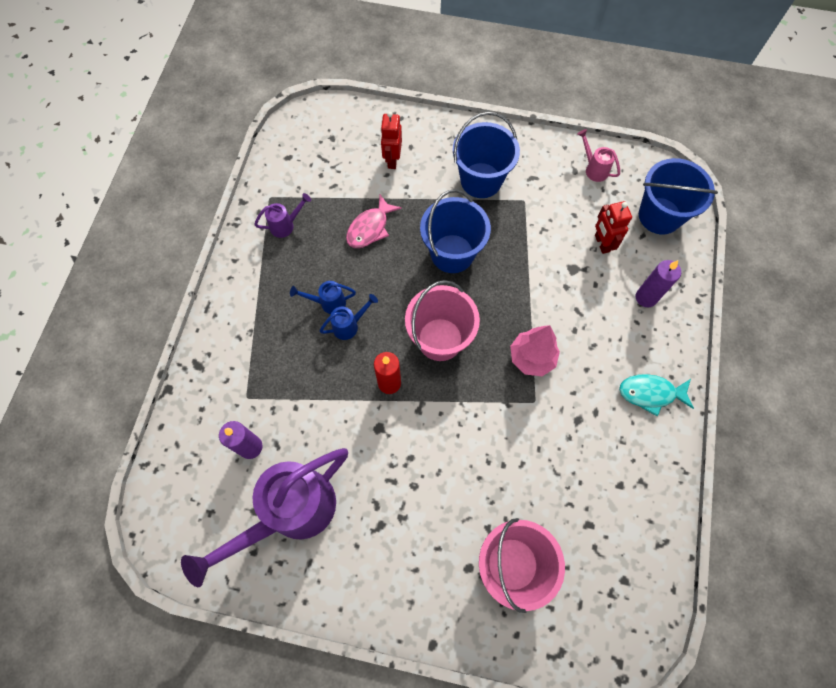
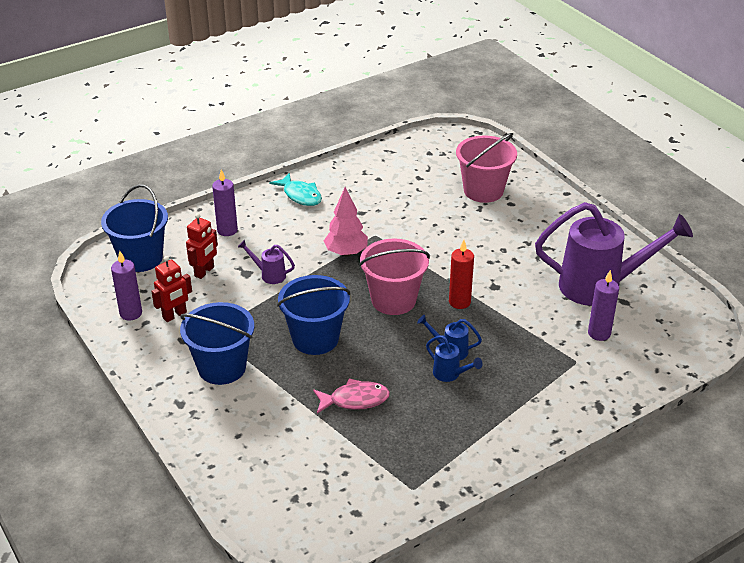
camera: 135 degrees left, 30 degrees down
(286, 225) = (423, 454): purple watering can -> purple watering can (269, 275)
(392, 160) = (268, 436): red robot -> red robot (175, 315)
(593, 168) = (131, 313): pink watering can -> purple candle

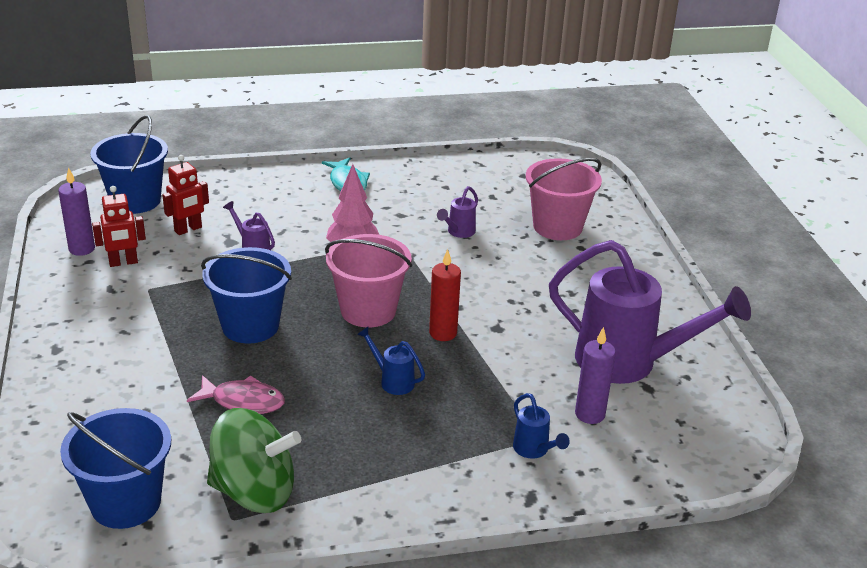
camera: 20 degrees right, 5 degrees down
(222, 367) = (128, 326): blue bucket -> blue bucket (125, 503)
(227, 230) = (244, 197): purple candle -> none
(413, 464) = (254, 491): none -> green spinning top
(415, 216) = (458, 232): none -> purple watering can
(450, 375) = (373, 407): blue watering can -> blue watering can (534, 450)

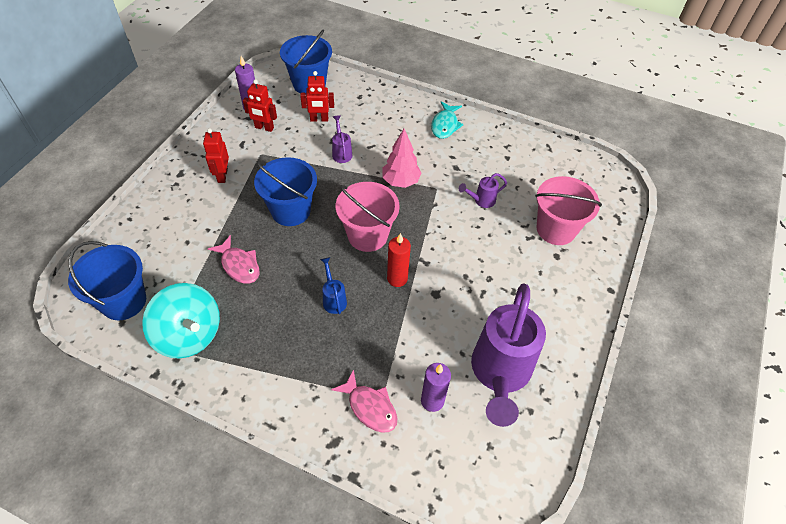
camera: 35 degrees right, 20 degrees up
(119, 328) = (222, 176): none -> red robot
(254, 491) = (189, 334): green spinning top -> turquoise spinning top
(534, 450) = (370, 407): blue watering can -> pink fish
(629, 363) = (499, 375): purple watering can -> purple watering can turned 45 degrees clockwise

